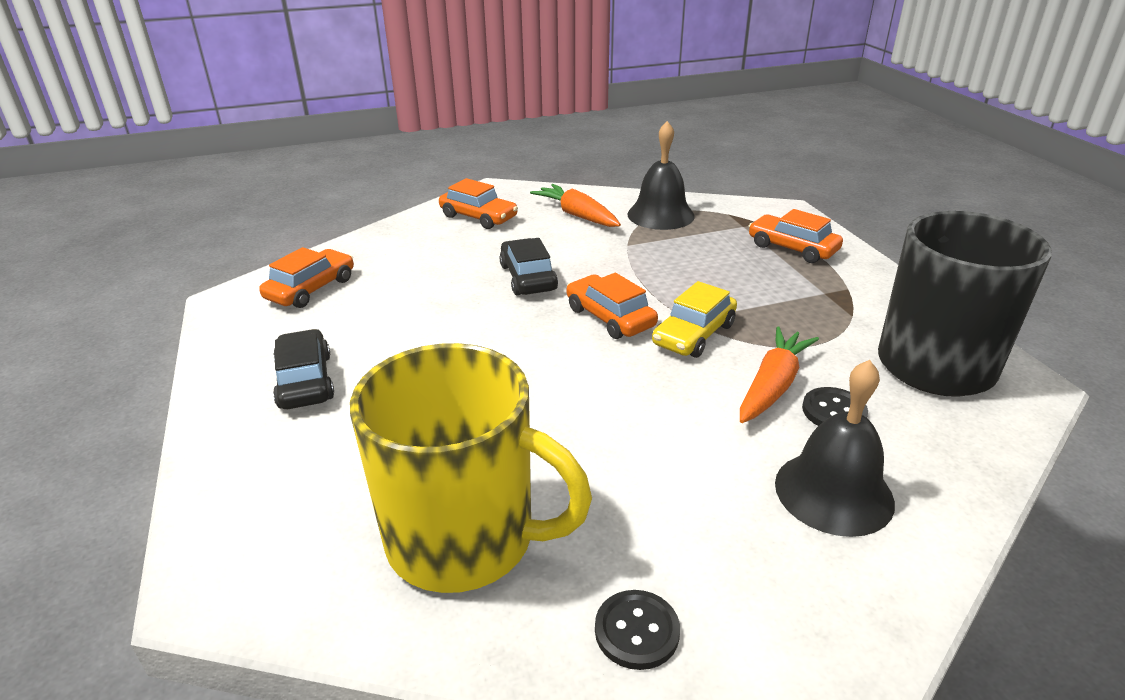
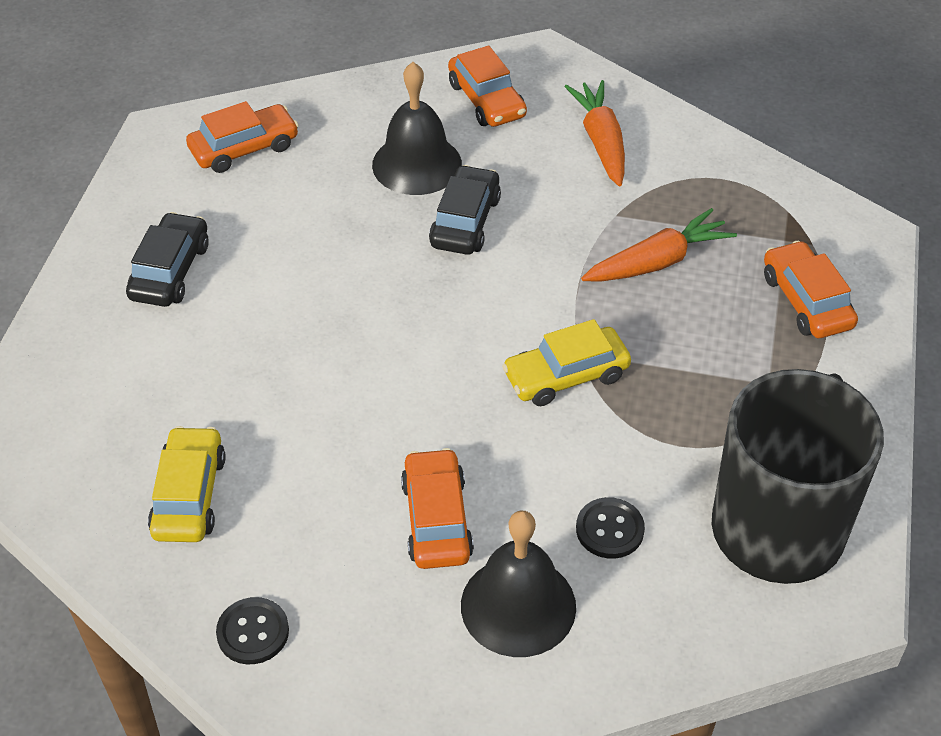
camera: 30 degrees right, 15 degrees up
(464, 539) = (189, 495): yellow mug -> yellow car
(610, 317) = (502, 315): orange car -> orange car (436, 519)
(660, 215) = (701, 180): black bell -> black bell (417, 164)
(773, 385) = (582, 473): orange carrot -> orange carrot (658, 262)

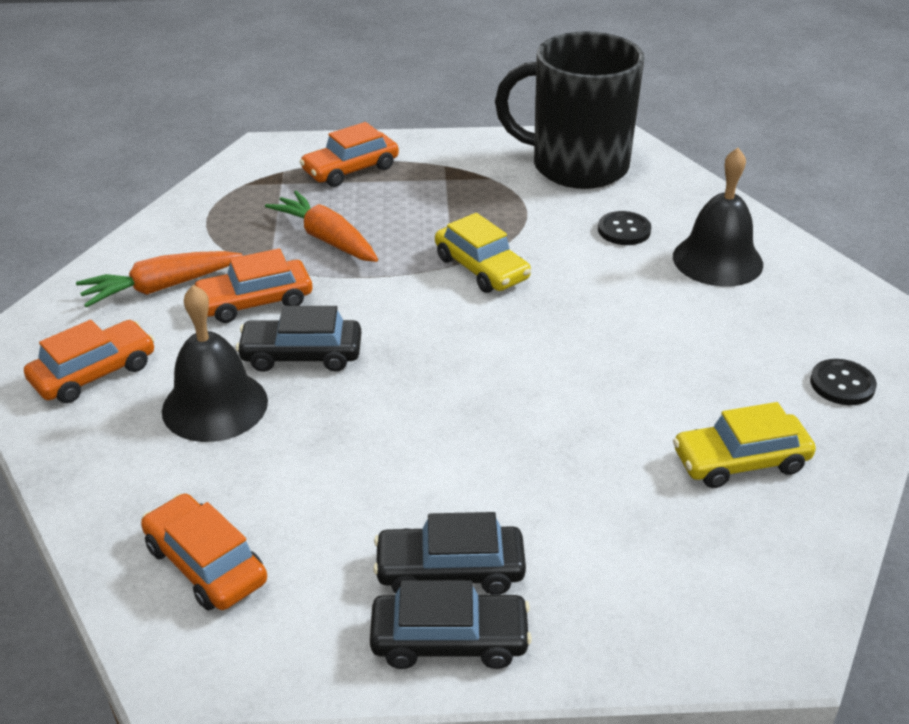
camera: 105 degrees left, 10 degrees down
(109, 259) = (449, 640): none -> black car
(436, 519) = (668, 310): orange car -> orange car (255, 301)

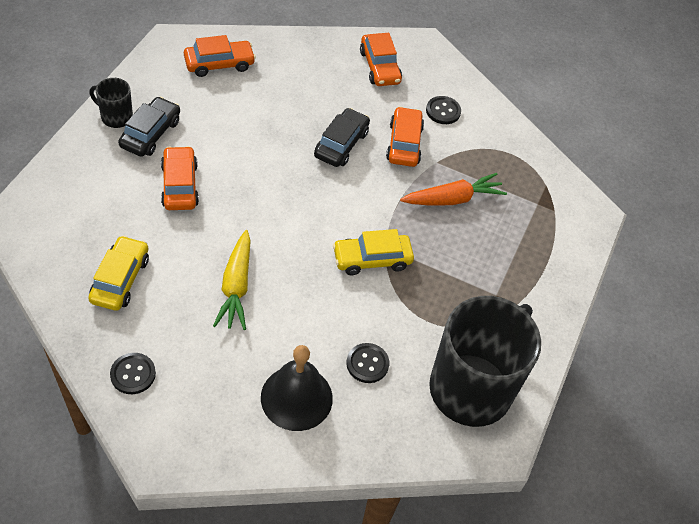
camera: 110 degrees right, 15 degrees up
(160, 288) = (443, 111): orange carrot -> black button
(215, 405) = (323, 99): black bell -> none
(350, 169) = (538, 247): orange car -> orange car (180, 185)
(449, 640) = (116, 117): black car -> black mug
(634, 355) = (236, 286): none -> yellow carrot

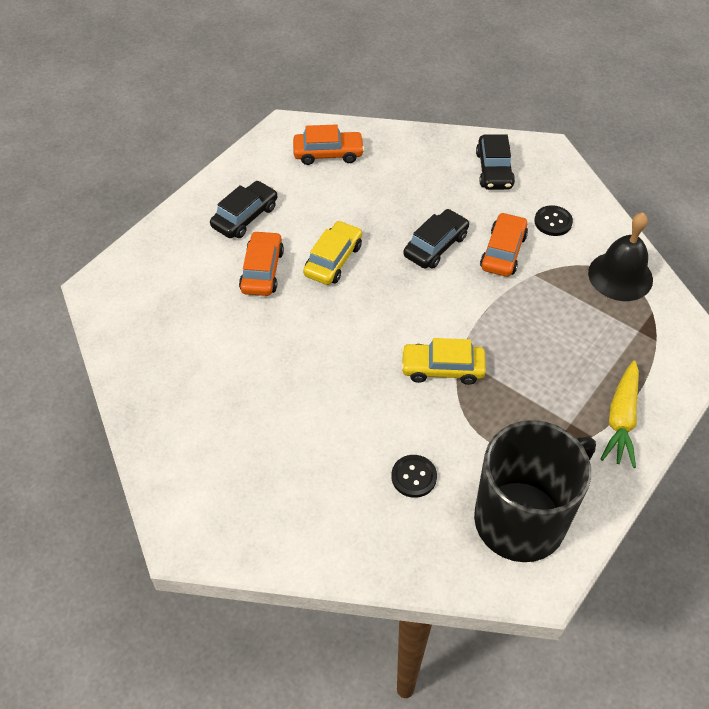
camera: 20 degrees right, 0 degrees up
(116, 117) = (215, 197): black mug -> none
(120, 279) = (183, 357): yellow car -> yellow car (333, 260)
(133, 374) = (175, 453): black button -> none
(236, 286) = (295, 379): yellow carrot -> yellow carrot (621, 419)
(296, 397) = (332, 501): black bell -> black bell (620, 276)
(379, 67) = (494, 170): orange car -> black car
(453, 199) = (544, 315): orange carrot -> none

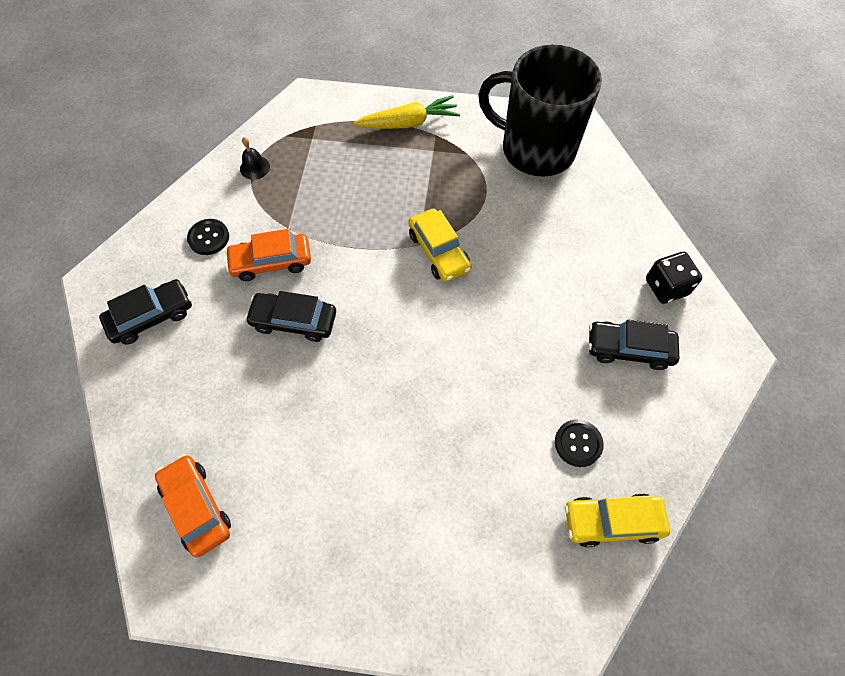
camera: 120 degrees left, 10 degrees up
(245, 217) = (354, 542): black car -> black car (629, 349)
(262, 271) = (422, 470): orange car -> none
(284, 531) = (666, 287): none -> black dice
(333, 260) = (366, 406): yellow car -> yellow car (612, 521)
(414, 477) = (554, 226): black button -> black button (578, 443)
(620, 276) = (255, 167): black bell -> black bell, size x0.48

